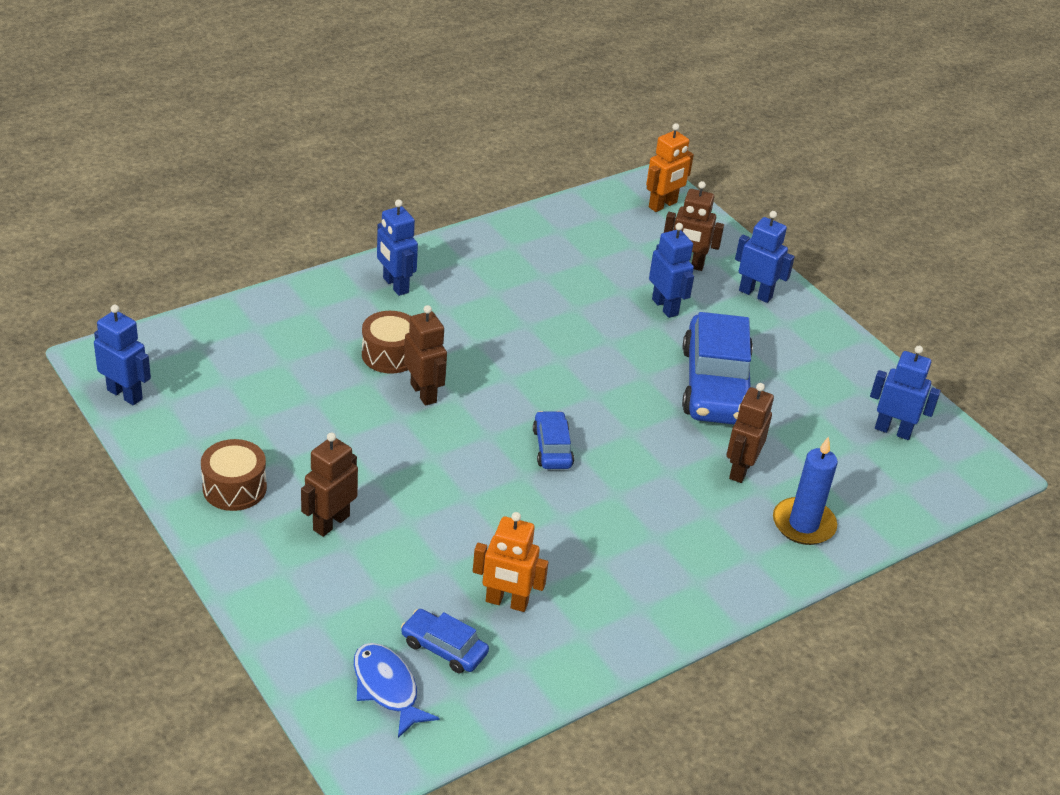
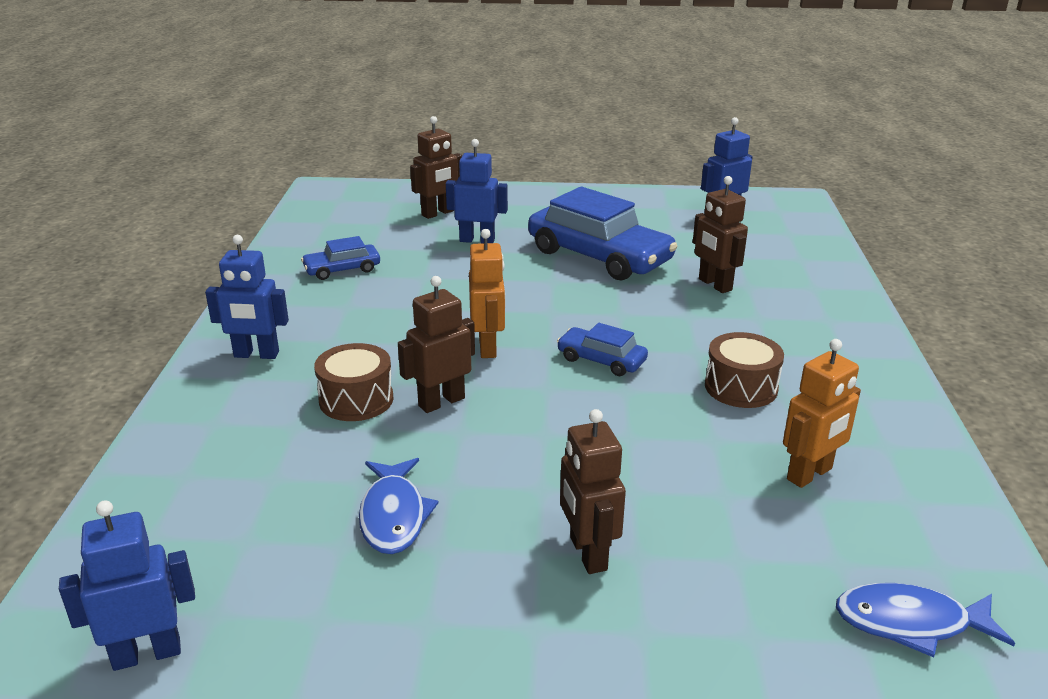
camera: 50 degrees left, 10 degrees down
(234, 488) = (449, 616): brown drum -> brown drum (741, 387)
(294, 427) = (394, 516): none -> blue fish
(424, 393) = (441, 402): brown robot -> brown robot turned 45 degrees counterclockwise
(444, 648) = (860, 548): blue car -> blue car (342, 269)
(663, 205) = (352, 195): orange robot -> orange robot (488, 347)
(755, 294) = (509, 202): blue robot -> none
(803, 524) = (804, 284): blue candle -> none

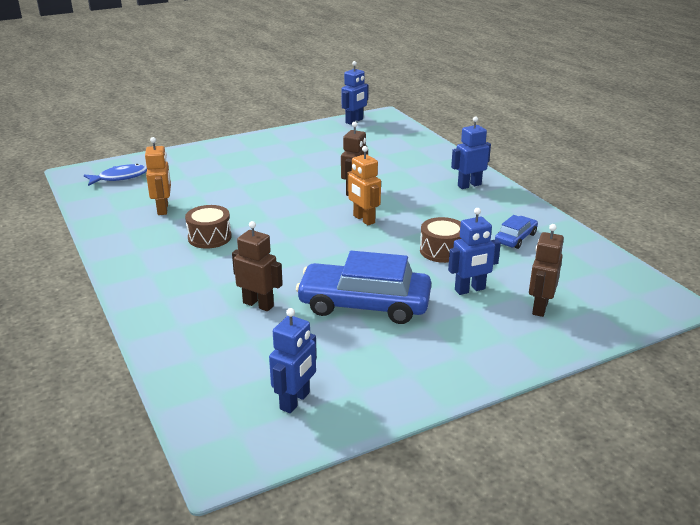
camera: 150 degrees right, 0 degrees up
(356, 399) = (393, 182): brown drum -> brown drum (442, 251)
(394, 516) = (324, 157): blue fish -> none
(587, 553) = (244, 166): brown robot -> none
(601, 360) = (296, 230): blue car -> none
(810, 474) = (163, 209): orange robot -> orange robot turned 150 degrees clockwise

